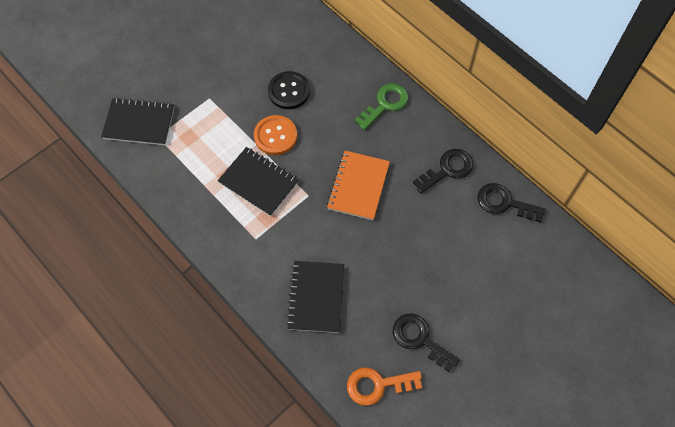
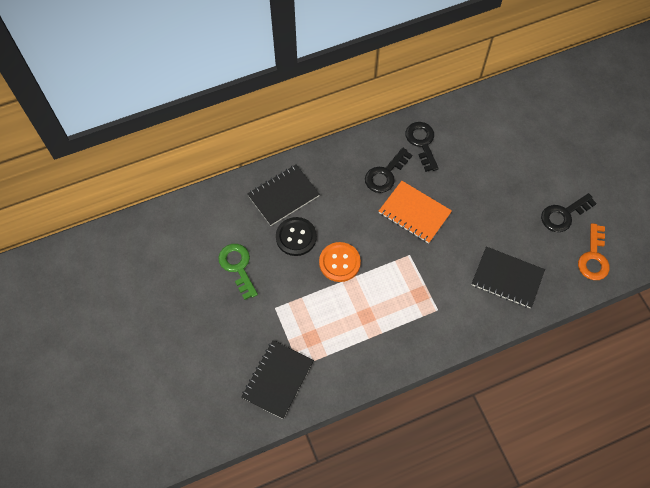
camera: 70 degrees left, 0 degrees up
(258, 182) = (382, 291): black notebook -> black notebook (283, 196)
(385, 104) = (341, 165): green key -> green key (238, 267)
(504, 203) = (465, 115): black key -> black key (385, 174)

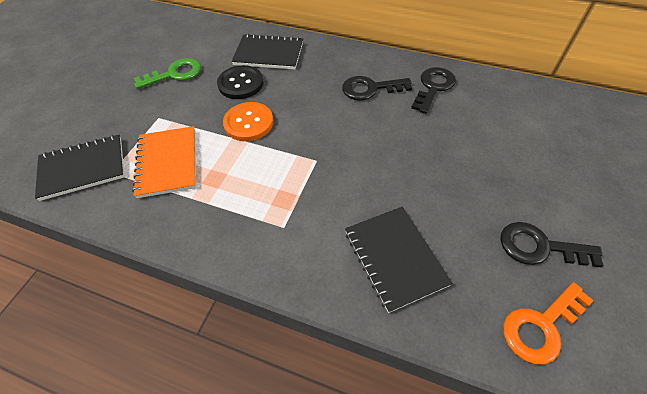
camera: 45 degrees right, 10 degrees down
(238, 267) = (175, 74): green key -> green key turned 45 degrees clockwise
(414, 213) = (362, 132): orange notebook -> orange notebook (168, 163)

